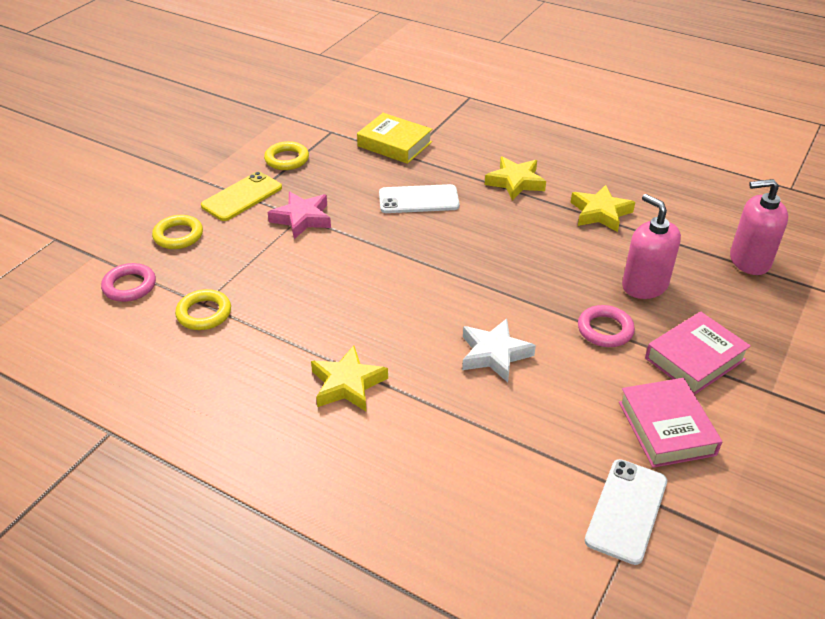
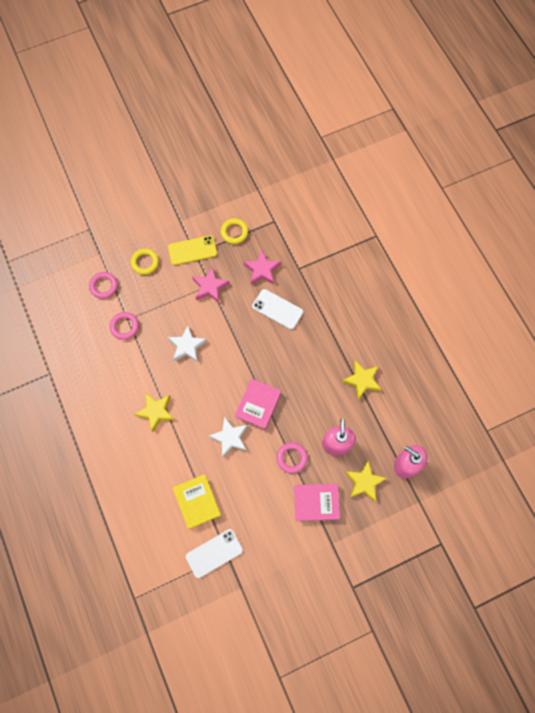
camera: 35 degrees right, 30 degrees up
(204, 313) = (124, 326): yellow ring -> pink ring
(326, 289) = (187, 346): none -> white star
(359, 175) = (262, 270): none -> pink star
(394, 144) = (300, 254): yellow book -> yellow book (197, 502)
(515, 182) = (338, 327): yellow star -> yellow star (364, 482)
(666, 428) = (267, 528): pink book -> pink book (258, 405)

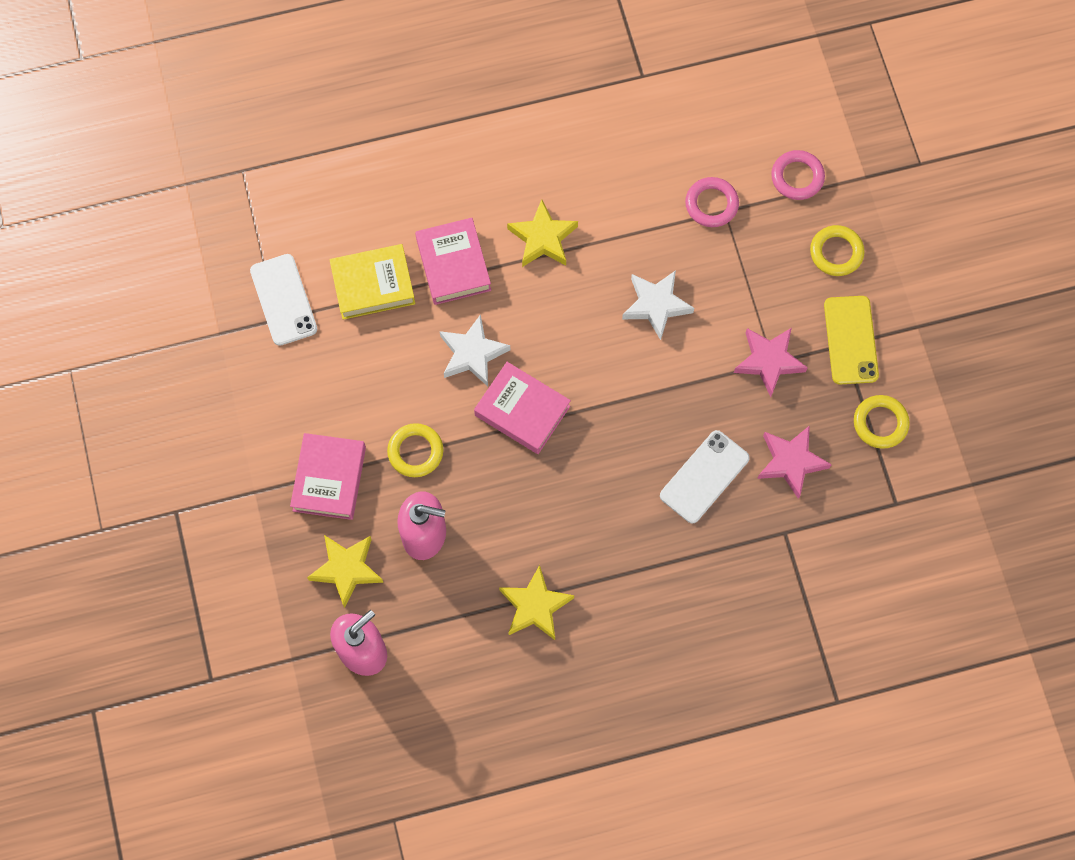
camera: 100 degrees right, 0 degrees up
(178, 458) = (453, 264): none -> pink book
(291, 458) = (415, 452): pink ring -> yellow ring

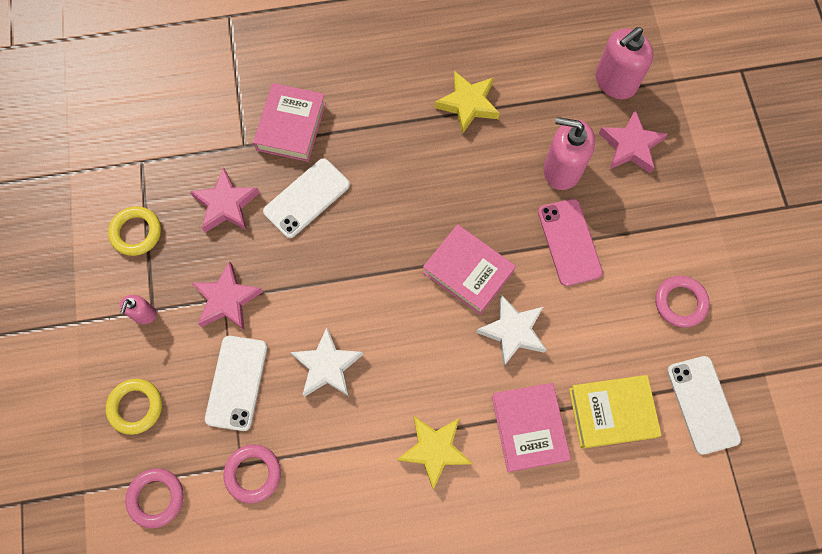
camera: 175 degrees left, 0 degrees up
(300, 397) = (680, 302): none -> pink ring
(329, 479) = (649, 224): pink book -> pink book (291, 126)
(346, 569) = (630, 146): yellow star -> pink star
(415, 452) = (569, 242): yellow ring -> pink phone
(743, 282) = (236, 382): none -> white phone
(850, 340) = (144, 314): yellow phone -> pink soap dispenser

